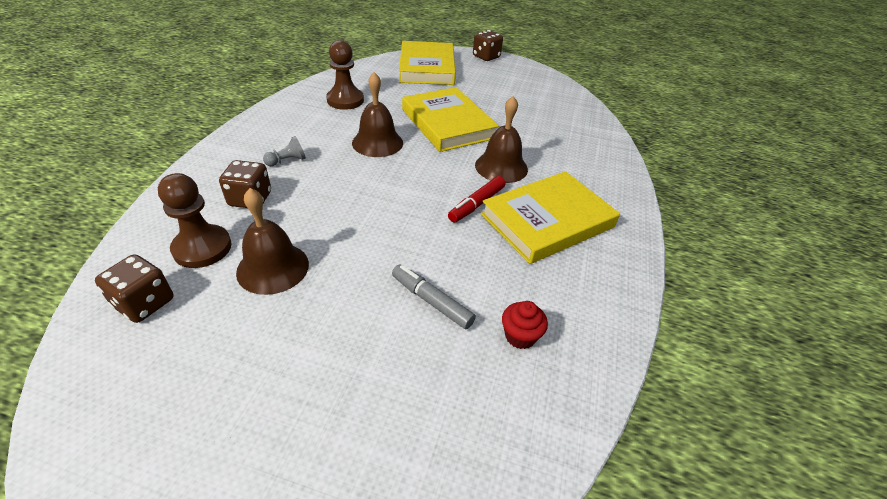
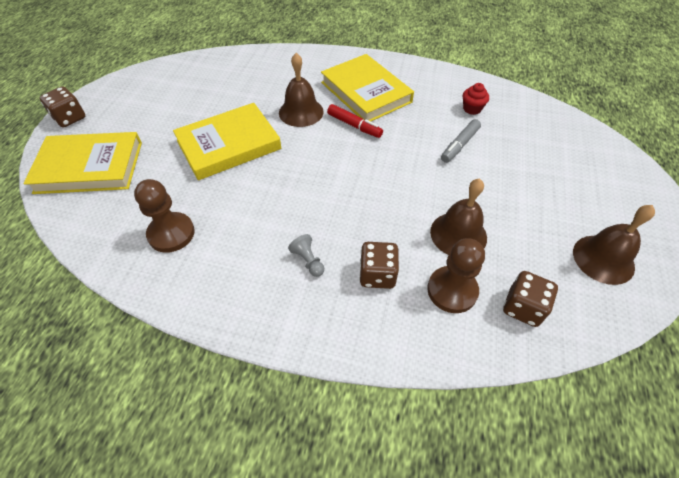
camera: 90 degrees left, 10 degrees up
(377, 142) = (267, 193): brown bell -> brown bell (603, 259)

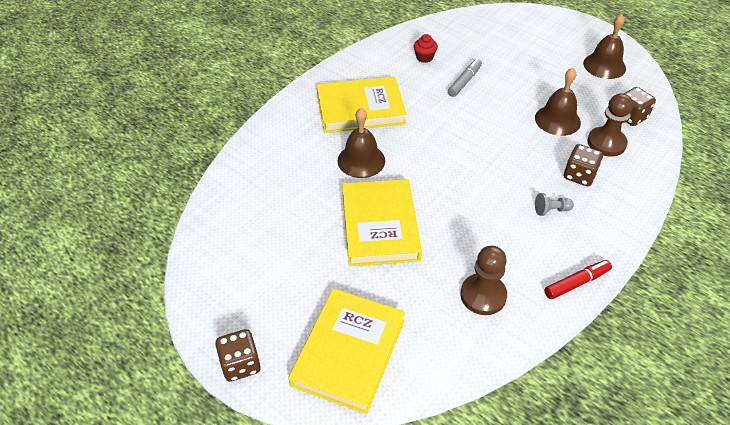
camera: 65 degrees left, 5 degrees down
(354, 125) = (403, 132): red marker -> red marker (576, 283)
(459, 145) = (464, 81): grey marker -> grey marker turned 120 degrees counterclockwise

